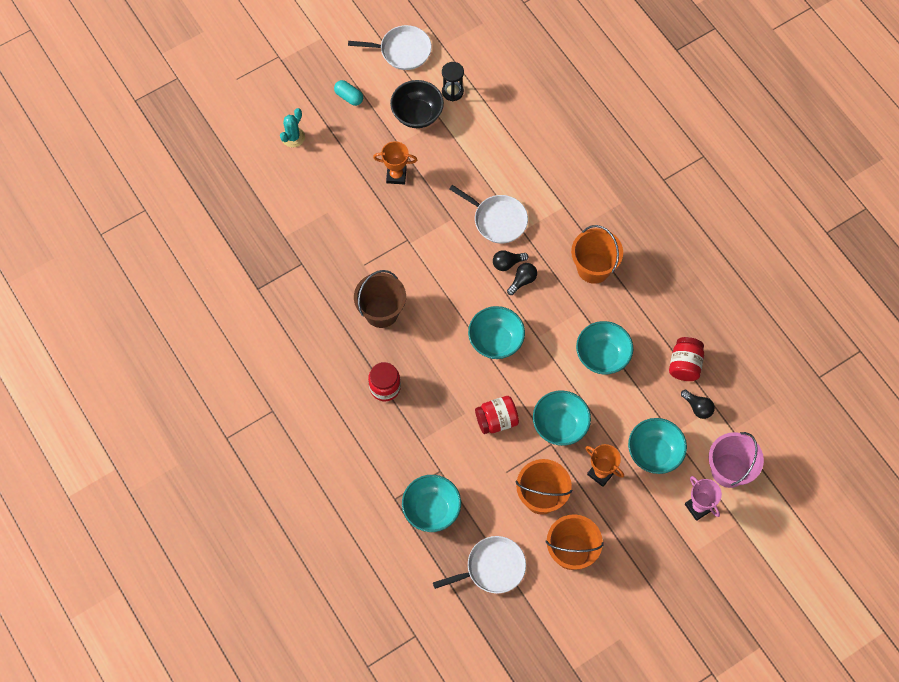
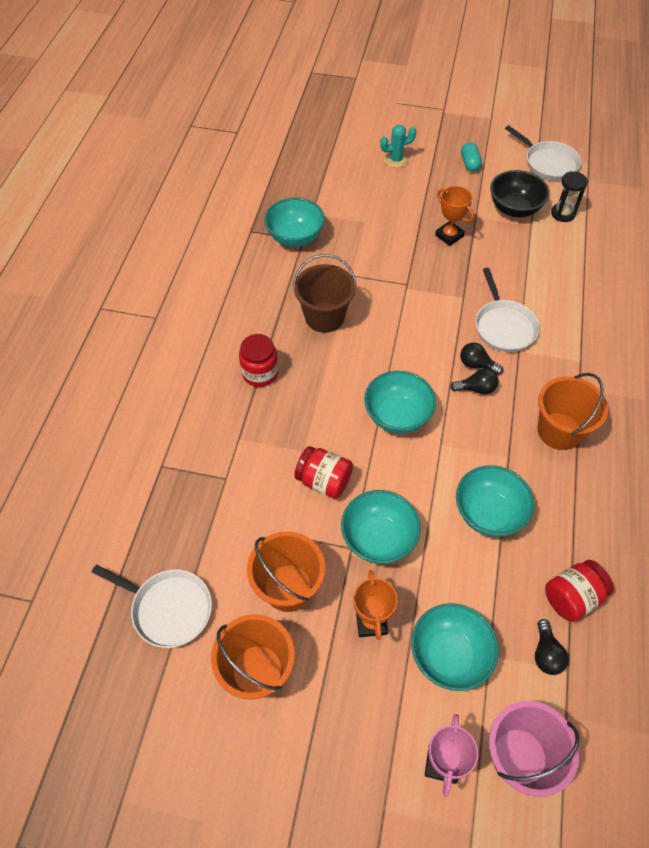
camera: 45 degrees right, 10 degrees down
(431, 509) = (179, 503): turquoise bowl -> turquoise bowl (295, 237)

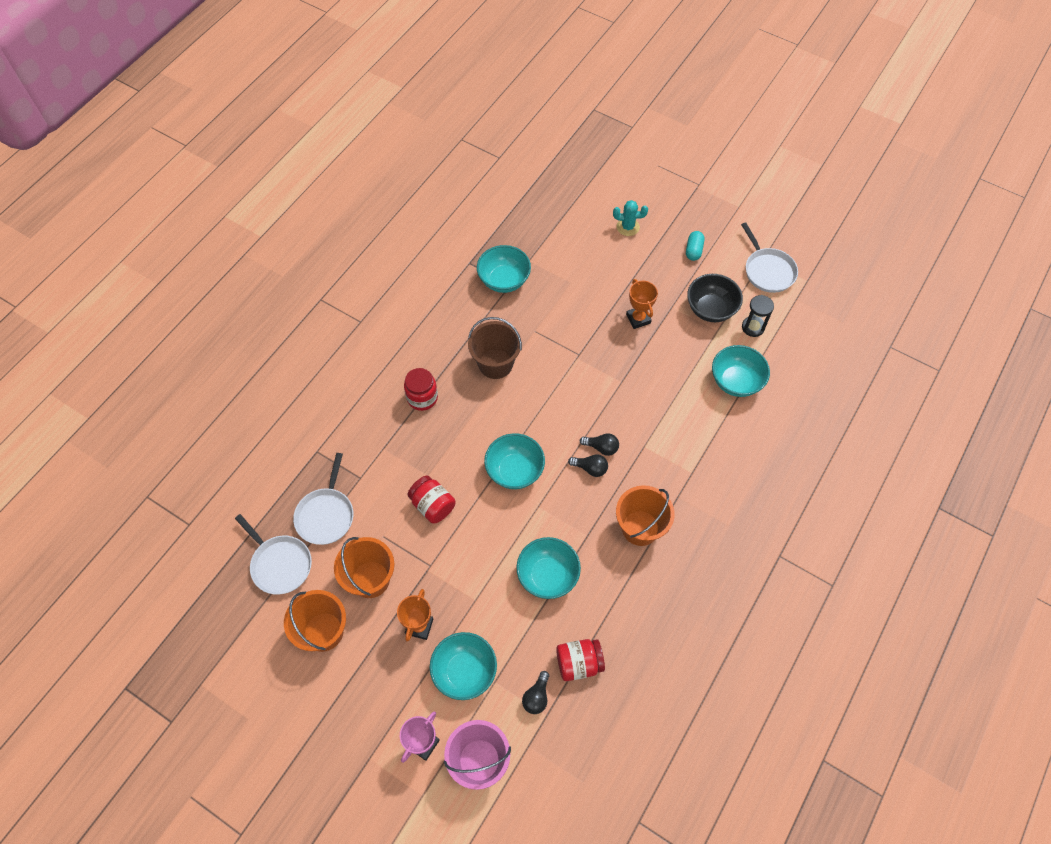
camera: 20 degrees right, 5 degrees up
(378, 539) = (453, 566): turquoise bowl -> turquoise bowl (736, 381)
(476, 365) = (601, 447): black light bulb -> black light bulb turned 150 degrees clockwise
(504, 326) = (642, 420): white pan -> white pan (326, 515)

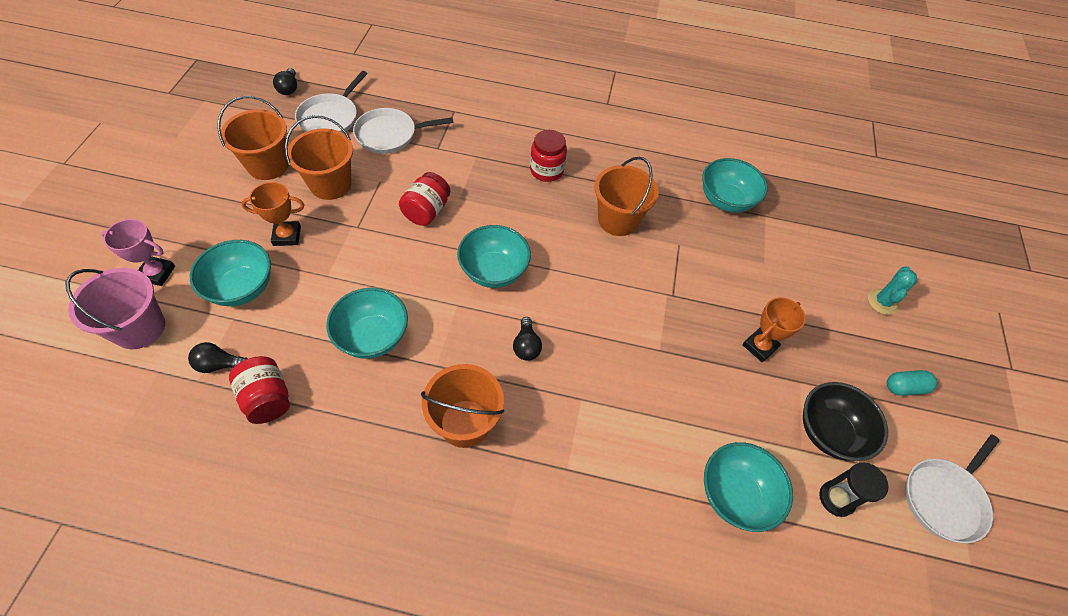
camera: 65 degrees right, 5 degrees down
(495, 364) = (618, 220): brown bucket -> orange bucket
(601, 447) = (559, 351): black light bulb -> black light bulb (289, 88)
(628, 227) = (882, 302): turquoise cactus -> turquoise cactus turned 45 degrees clockwise

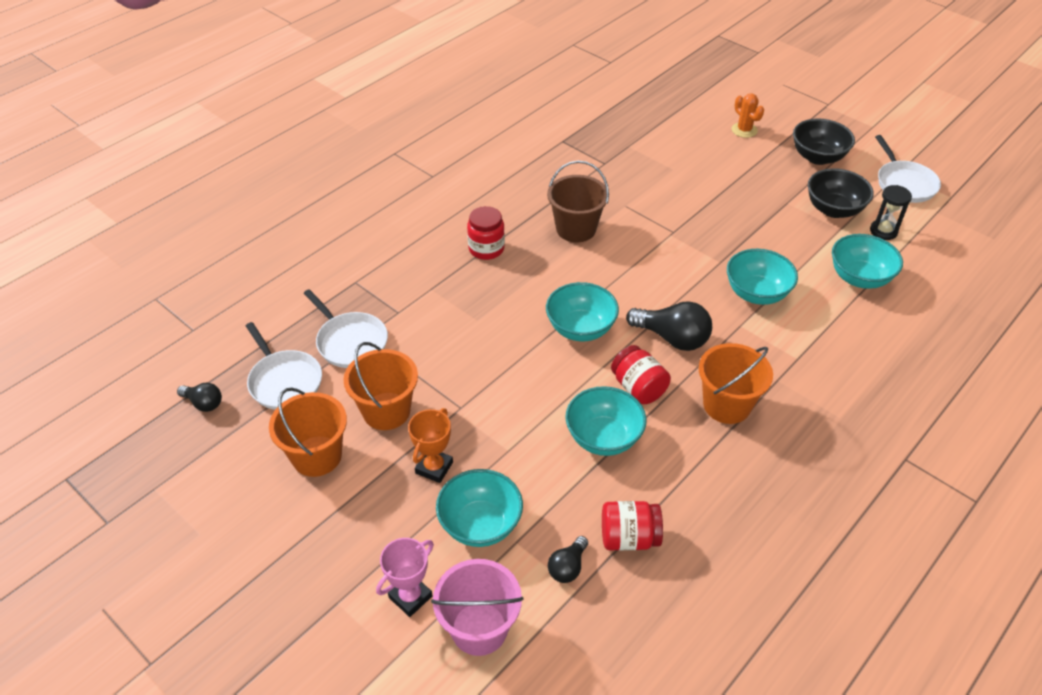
camera: 55 degrees left, 10 degrees down
(389, 135) = (350, 342): white pan -> white pan turned 60 degrees counterclockwise
(426, 211) = (477, 349): red jar -> red jar (638, 388)
(526, 346) = (672, 338): black light bulb -> black light bulb, size x1.78
(618, 220) = (576, 229): orange bucket -> brown bucket
(725, 200) = (598, 159): turquoise bowl -> turquoise bowl (756, 293)
(759, 346) = (747, 208): orange trophy -> none
(882, 302) = (744, 130): turquoise cactus -> orange cactus
(904, 387) = (817, 157): turquoise capsule -> black bowl

